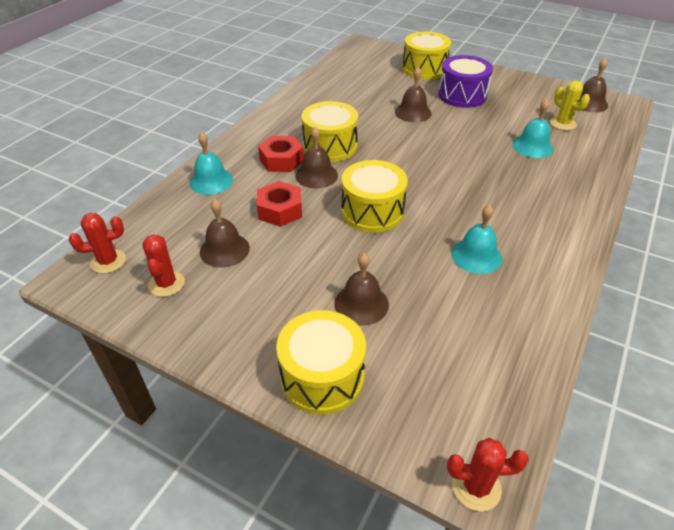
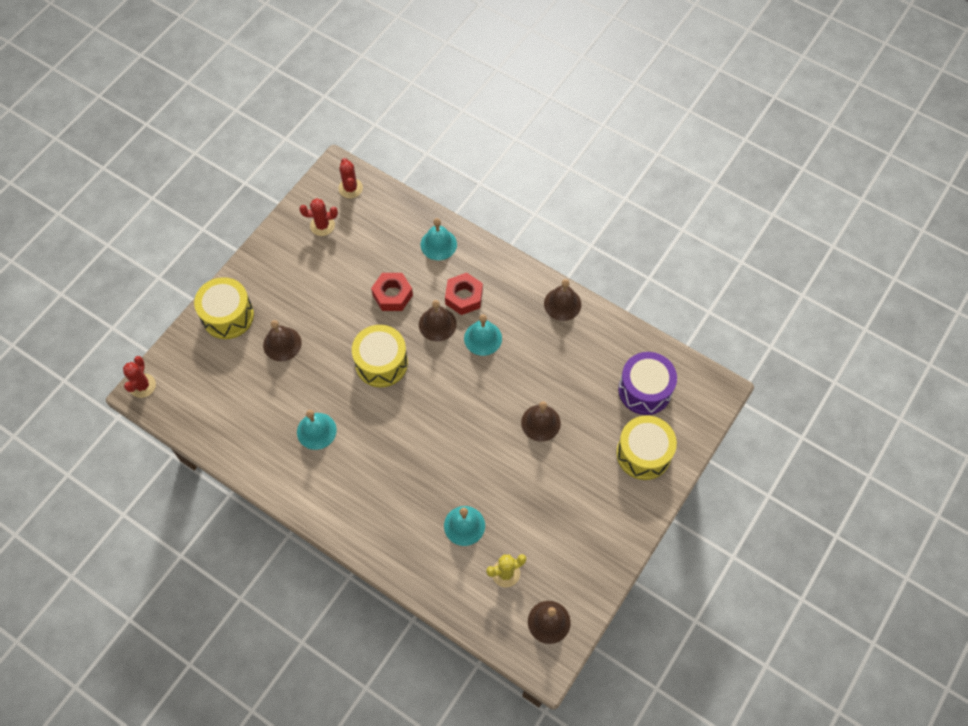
camera: 95 degrees right, 20 degrees up
(224, 249) = (351, 258): brown bell -> brown bell (562, 304)
(330, 146) = (483, 338): yellow drum -> turquoise bell
(462, 95) = (575, 482): purple drum -> purple drum (644, 390)

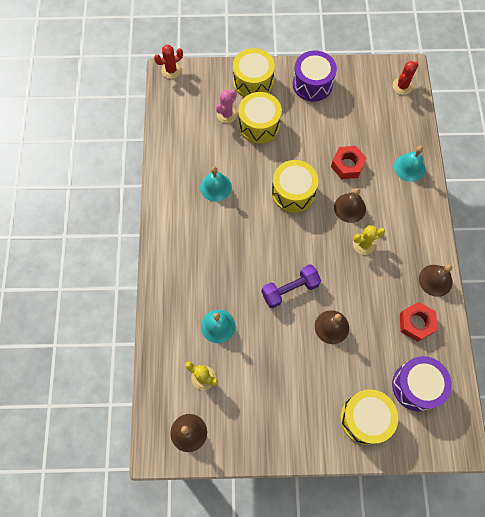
camera: 55 degrees right, 5 degrees up
(243, 366) = (226, 114): none -> pink cactus
(279, 263) = (312, 84): none -> purple drum
(282, 344) = (259, 125): brown bell -> yellow drum
(322, 225) = (360, 89): red cactus -> none
(464, 297) = (384, 211): red nut -> red nut (416, 323)
(477, 434) = (290, 289): none -> purple dumbbell
(483, 338) = (364, 244): turquoise bell -> yellow cactus

